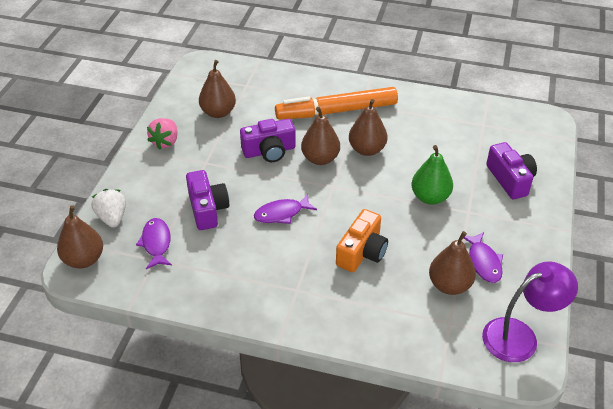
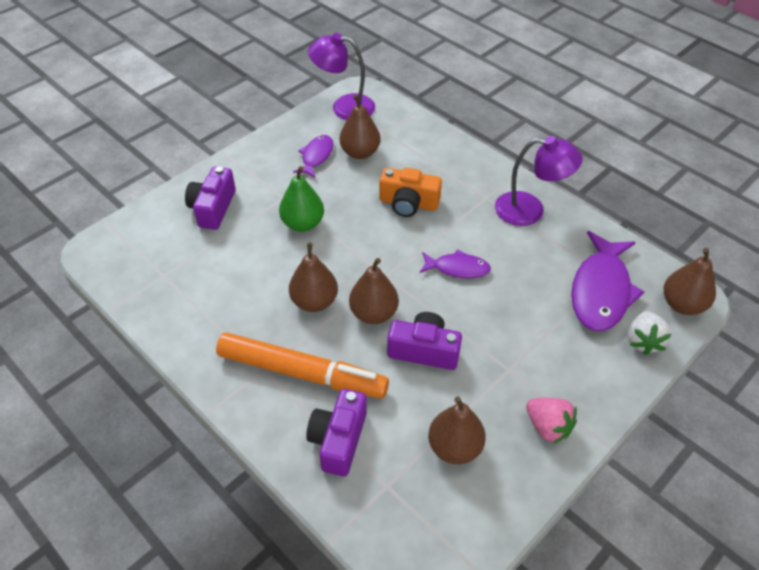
camera: 150 degrees left, 5 degrees up
(156, 243) = (601, 291): purple fish -> purple fish, size x1.81
(165, 142) = (548, 427): pink strawberry -> pink strawberry turned 90 degrees clockwise
(207, 209) = (532, 306): purple camera -> purple camera (339, 440)
(249, 294) = (530, 210): none -> purple lamp
(362, 252) = (408, 203): orange camera -> orange camera turned 135 degrees counterclockwise

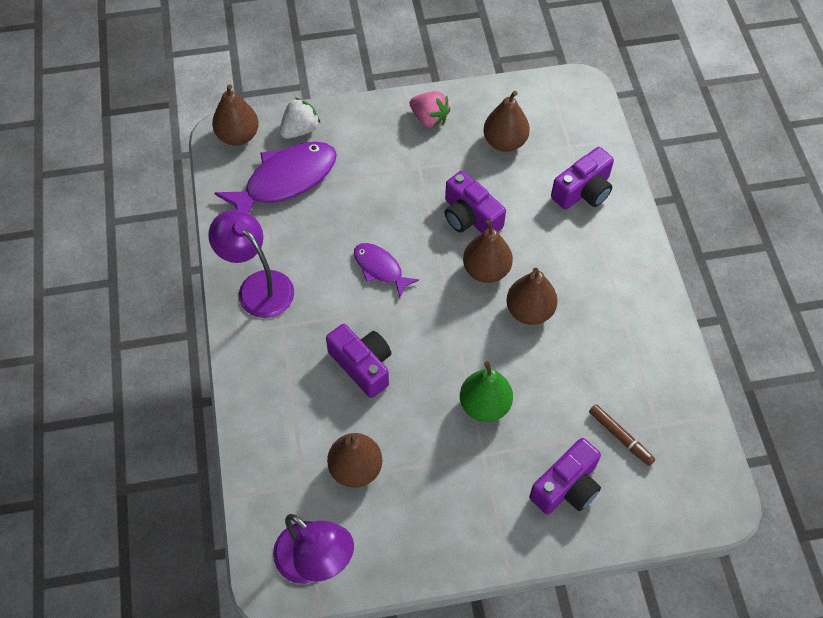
camera: 145 degrees left, 10 degrees up
(189, 254) = (620, 437): none -> brown marker
(302, 372) = (579, 254): orange marker -> none
(316, 156) = (408, 495): purple fish -> none
(408, 203) = (362, 365): orange camera -> purple camera
(548, 427) = (429, 119): pink strawberry -> pink strawberry turned 135 degrees clockwise

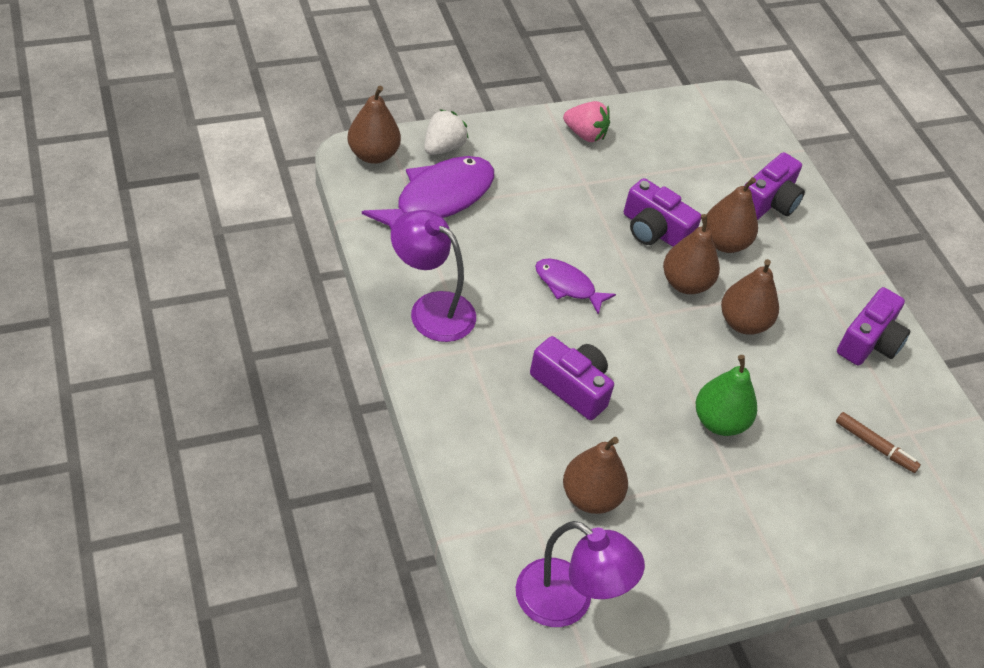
camera: 15 degrees left, 10 degrees down
(504, 142) = (673, 156): brown pear -> brown pear (724, 243)
(566, 486) = (831, 501): purple camera -> purple camera (869, 342)

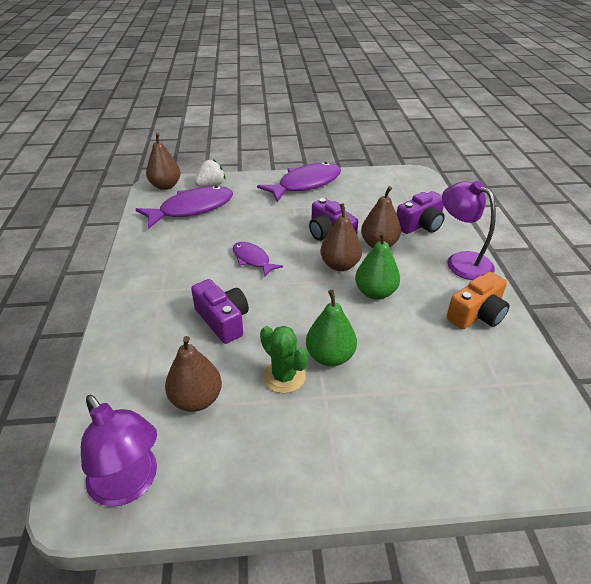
camera: 20 degrees right, 10 degrees down
(431, 309) = (150, 264): purple lamp -> purple lamp (461, 261)
(585, 134) = (305, 184): pink strawberry -> purple fish
(677, 455) = (284, 376): none -> green cactus
(743, 323) = (375, 292): brown pear -> green pear
(869, 342) = (477, 314): purple camera -> orange camera
(875, 446) = (463, 391): brown marker -> none

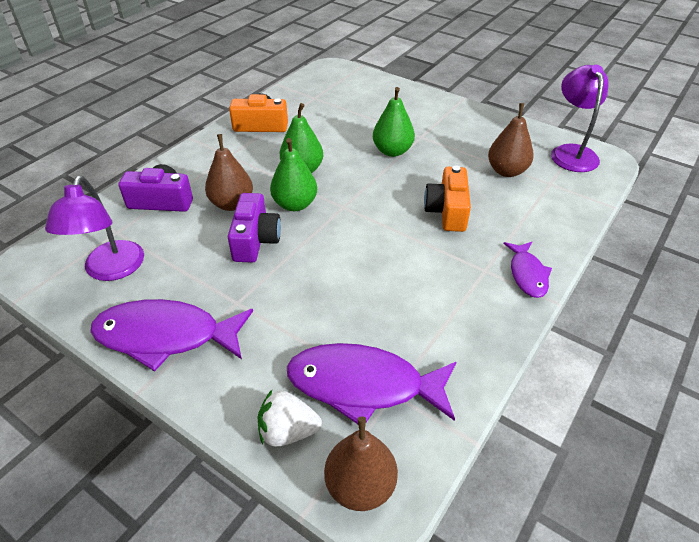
camera: 140 degrees left, 5 degrees up
(223, 320) = (447, 211): purple camera -> orange camera
(252, 259) = (366, 254): purple fish -> purple fish (527, 274)
(284, 376) = (436, 156): green cactus -> none
(340, 265) = (295, 204): brown pear -> green pear
(461, 261) = (199, 156): purple lamp -> purple lamp (111, 270)

